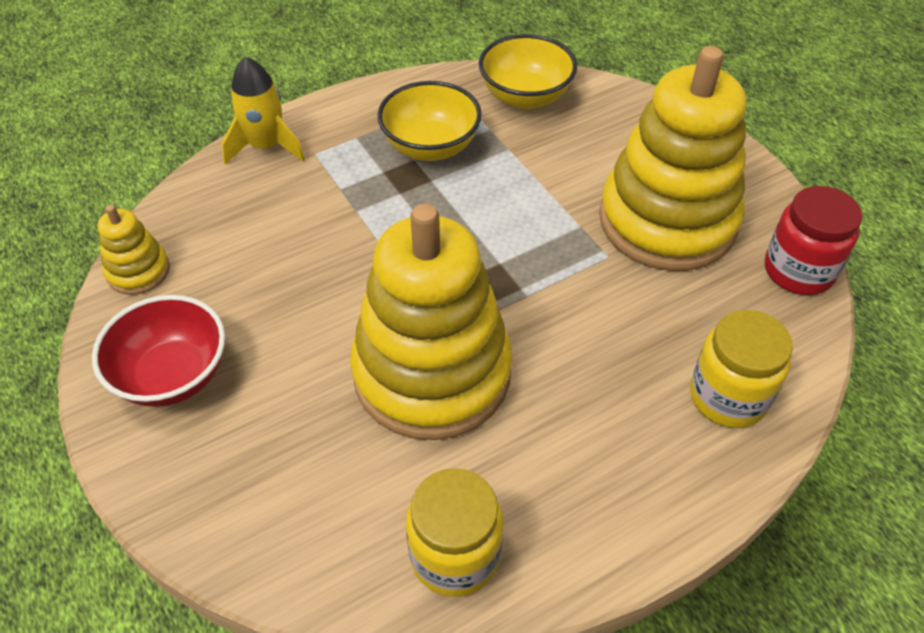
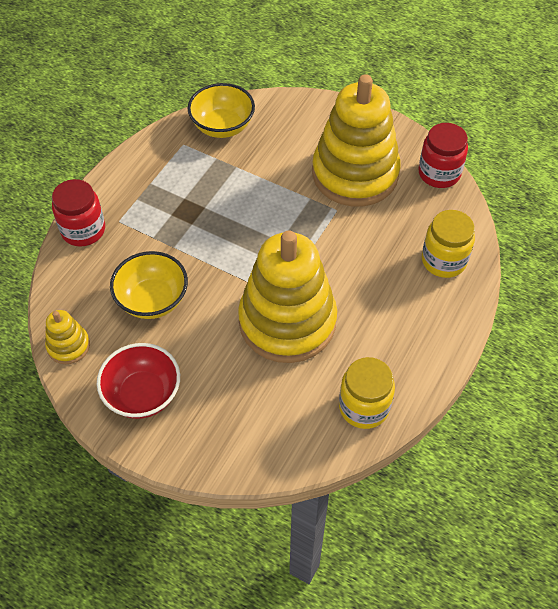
camera: 30 degrees left, 5 degrees up
(266, 147) = (83, 230): yellow rocket -> red jar
(430, 146) = (188, 185): yellow bowl -> yellow bowl (152, 300)

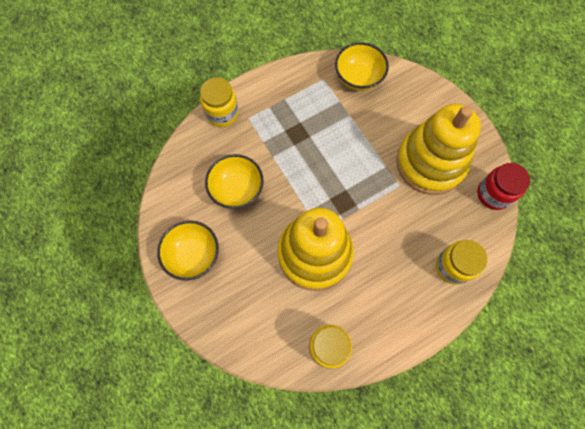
camera: 30 degrees right, 15 degrees up
(68, 346) = (167, 194): yellow stacking toy -> none
(83, 230) = (222, 113): red jar -> yellow jar
(143, 394) = (193, 255): red bowl -> yellow bowl

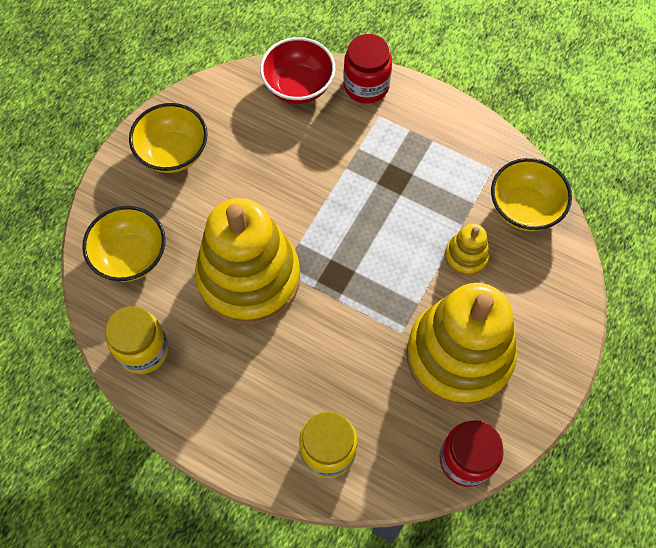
camera: 60 degrees right, 5 degrees down
(195, 152) = (298, 86): none -> red bowl
(222, 113) = (366, 86): yellow jar -> red jar
(237, 189) = (279, 153): yellow bowl -> yellow bowl (131, 256)
(371, 124) = (466, 256): none -> yellow stacking toy

